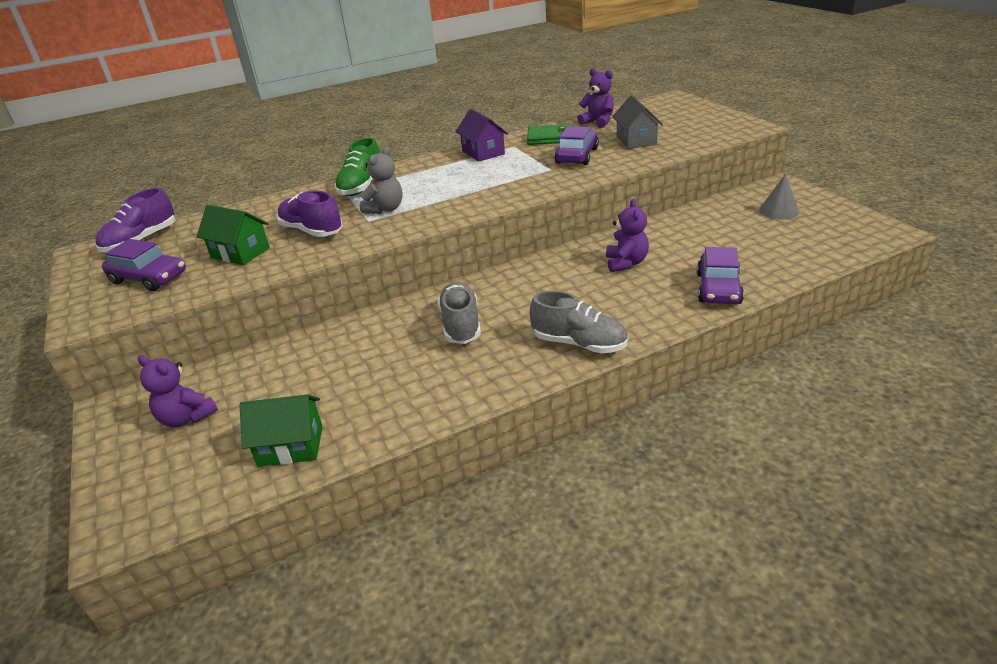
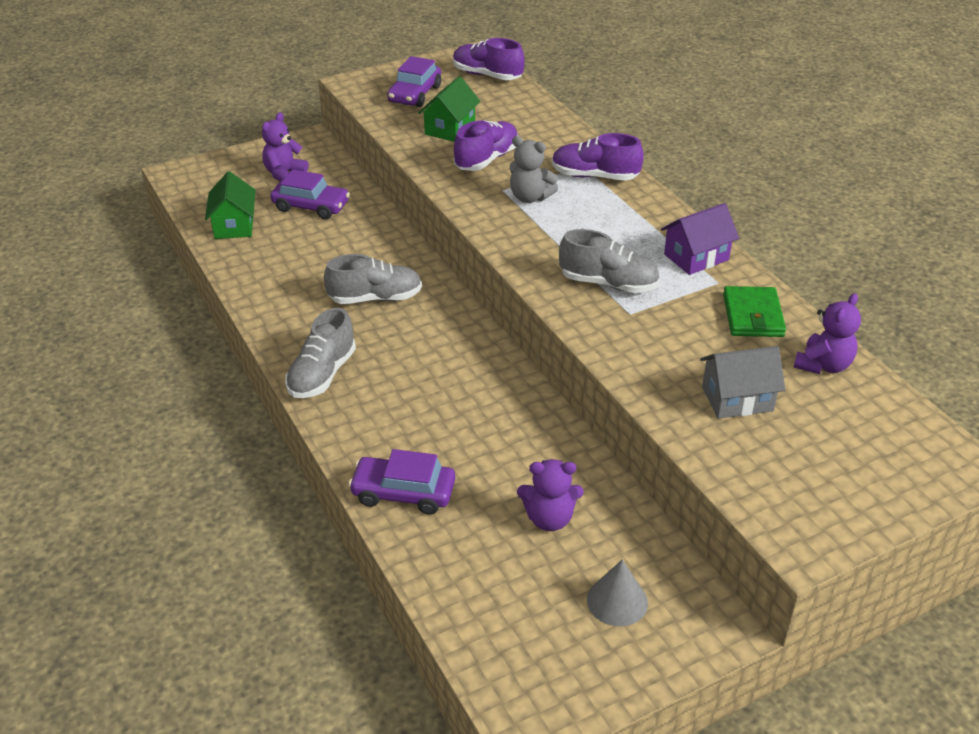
camera: 85 degrees right, 5 degrees up
(362, 186) = (594, 176): green shoe -> purple shoe
(514, 177) = (608, 284): none -> grey shoe
(577, 156) = (677, 337): purple car -> purple car (311, 206)
(626, 263) = (478, 420): purple teddy bear -> purple teddy bear (549, 518)

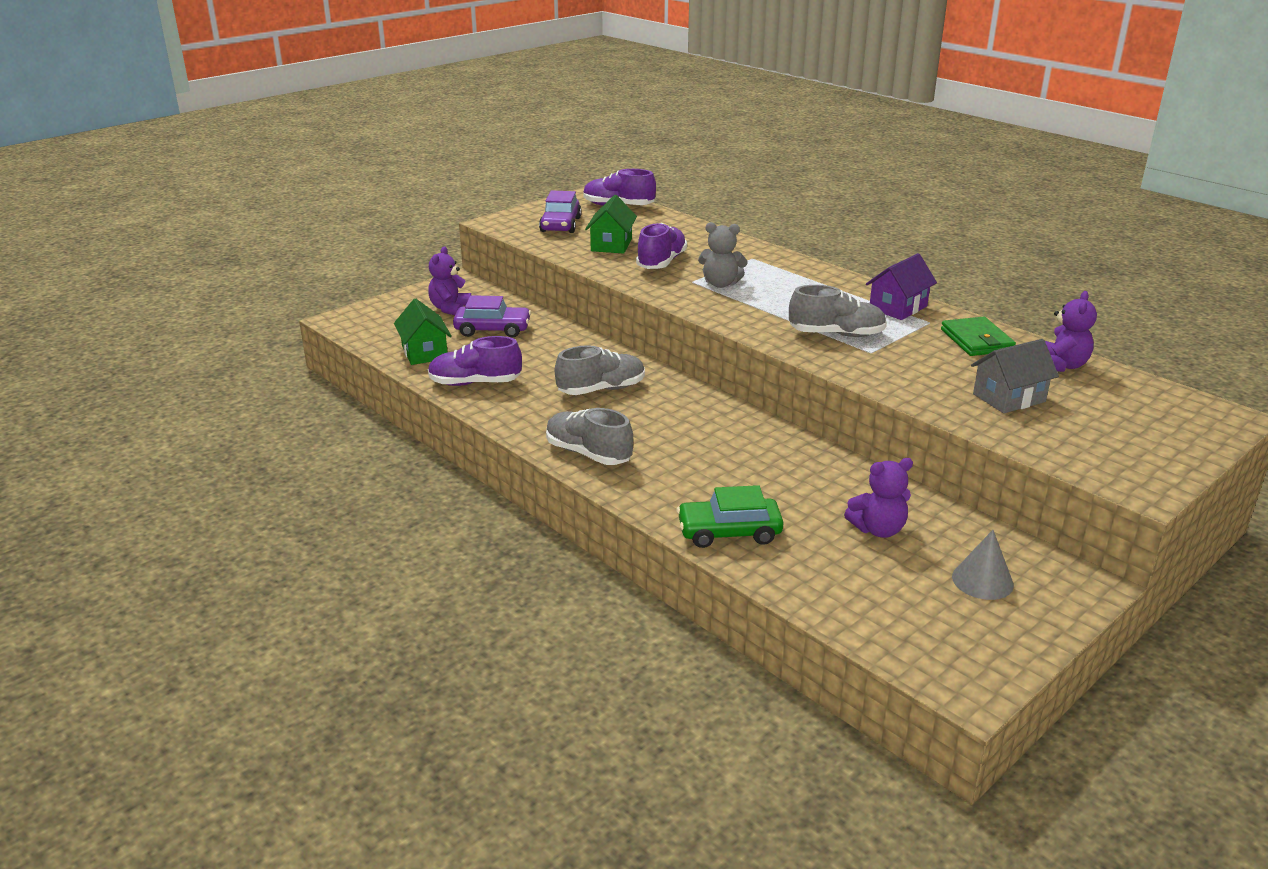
camera: 15 degrees left, 10 degrees down
(322, 374) = (588, 454): grey shoe -> grey shoe turned 120 degrees clockwise
(403, 493) = (729, 532): purple car -> green car
(594, 176) = (767, 264): purple shoe -> purple shoe (475, 383)

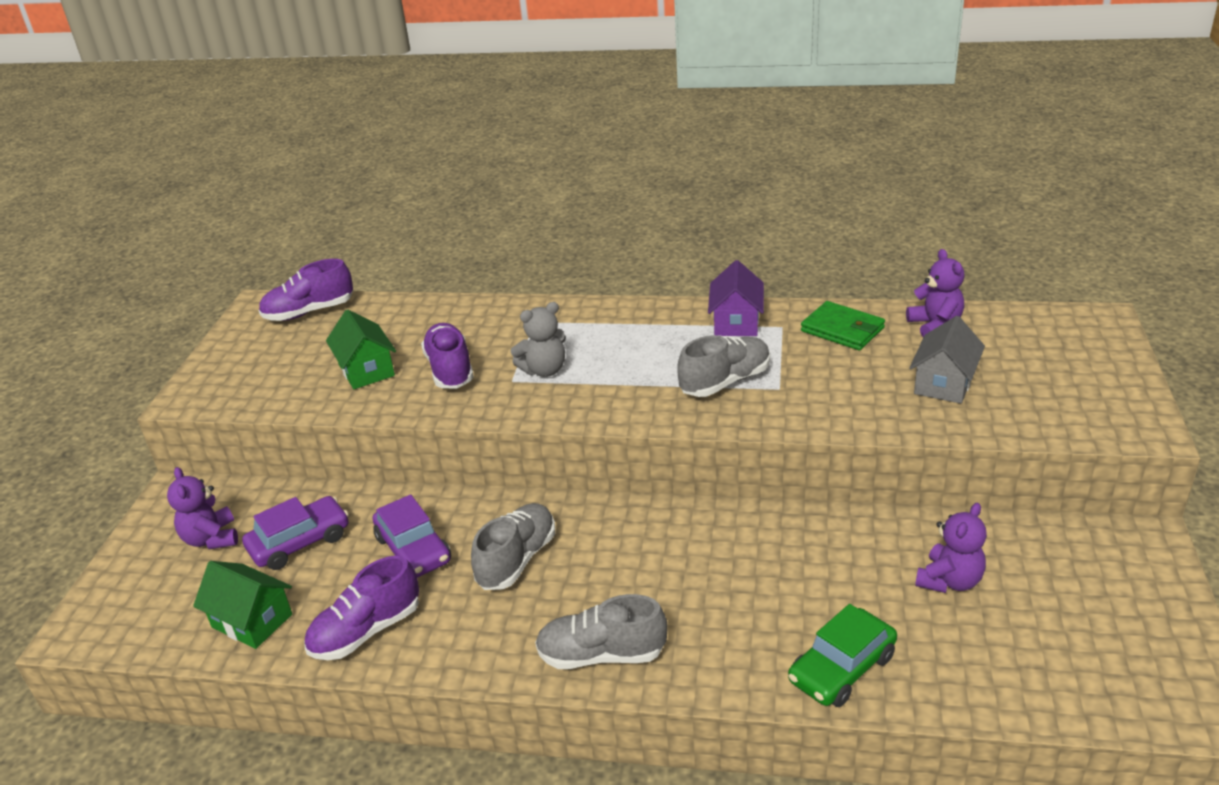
camera: 35 degrees left, 5 degrees up
(560, 225) = (273, 367): purple car -> purple car (413, 550)
(982, 580) = (1082, 585): grey cone -> none

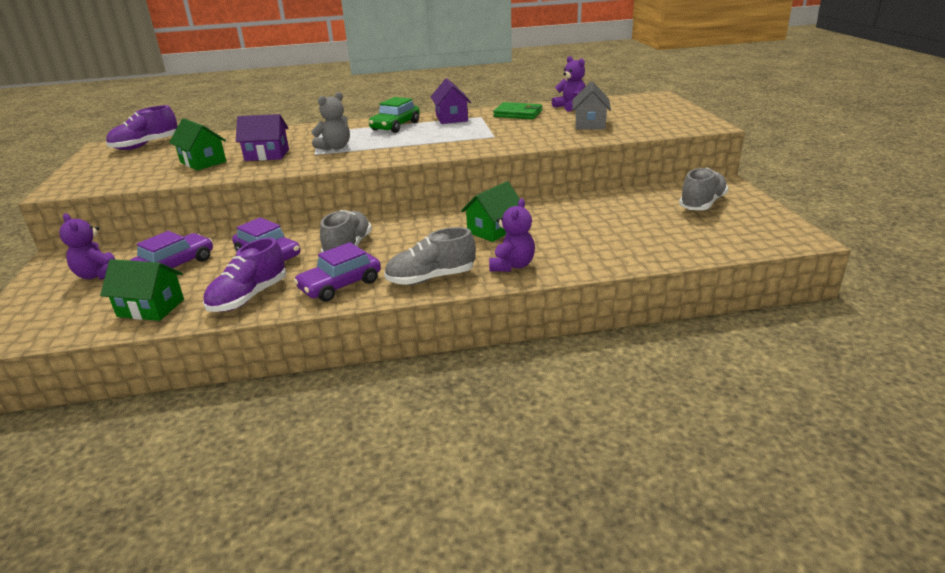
camera: 20 degrees left, 5 degrees down
(450, 370) = (267, 155): purple shoe -> purple house
(482, 637) = (340, 285): none -> purple car
(725, 382) = (459, 138): grey shoe -> grey shoe (702, 204)
(726, 568) = (493, 230): none -> green house
(842, 668) = (590, 257): green car -> green car (395, 126)
(949, 581) = (630, 214): purple teddy bear -> purple teddy bear (512, 266)

